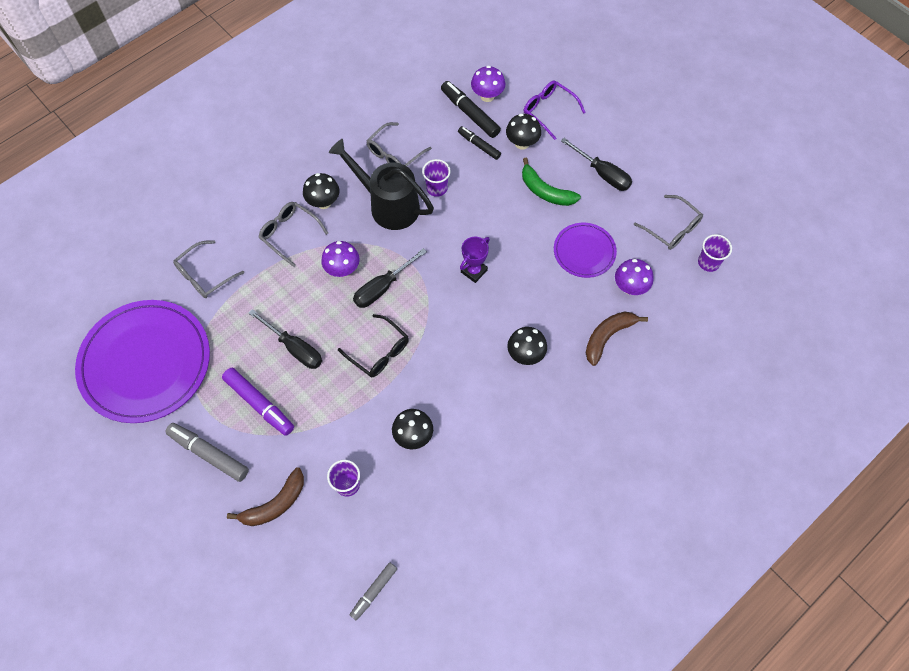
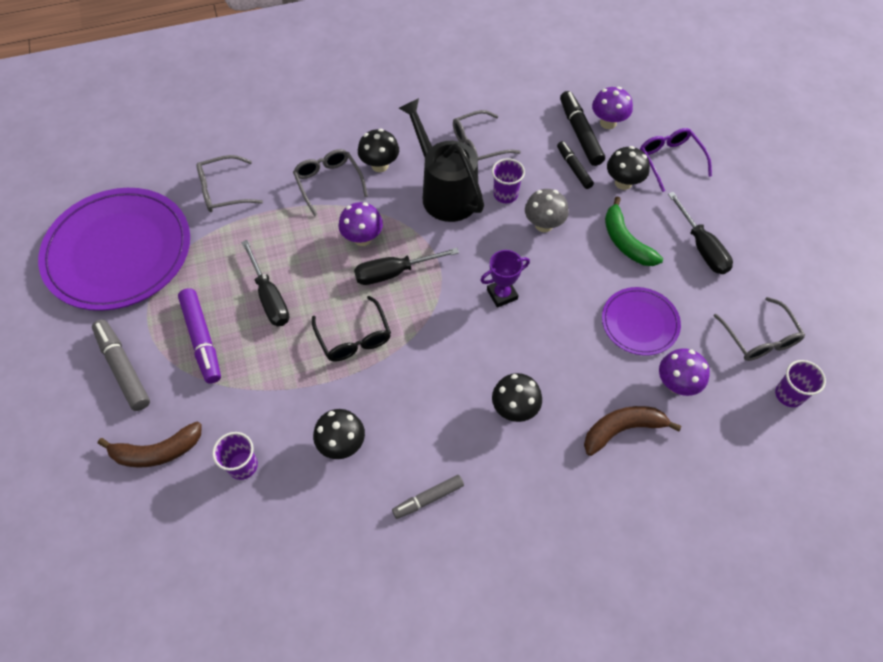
camera: 25 degrees right, 5 degrees down
(373, 591) = (203, 601): grey marker -> grey marker (428, 498)
(478, 202) = (543, 225): none -> grey mushroom

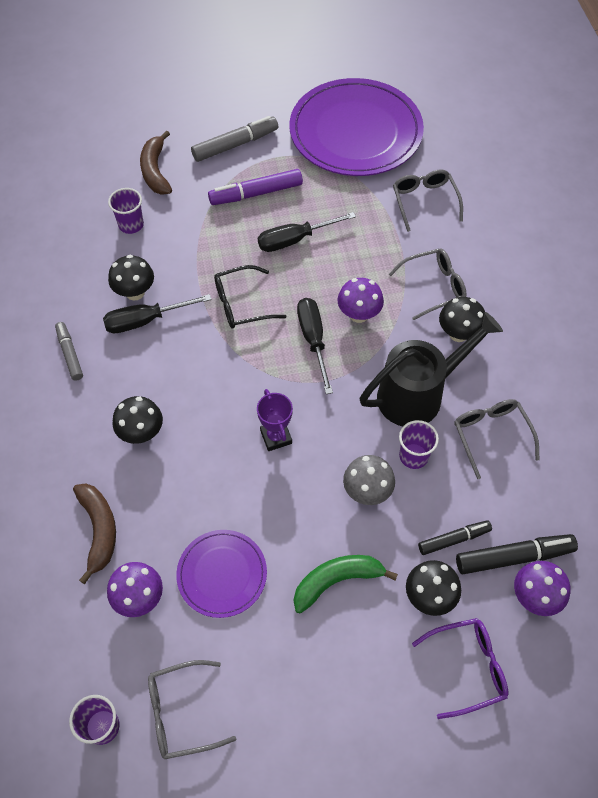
camera: 95 degrees right, 0 degrees up
(701, 247) = (321, 675): black screwdriver -> black screwdriver (146, 321)

